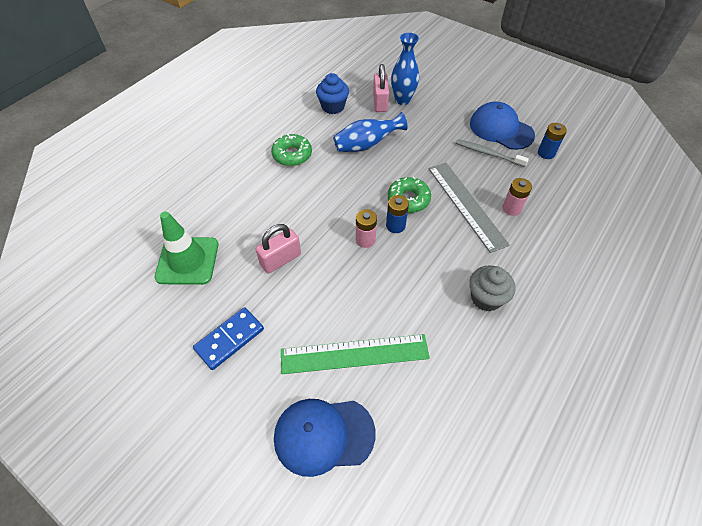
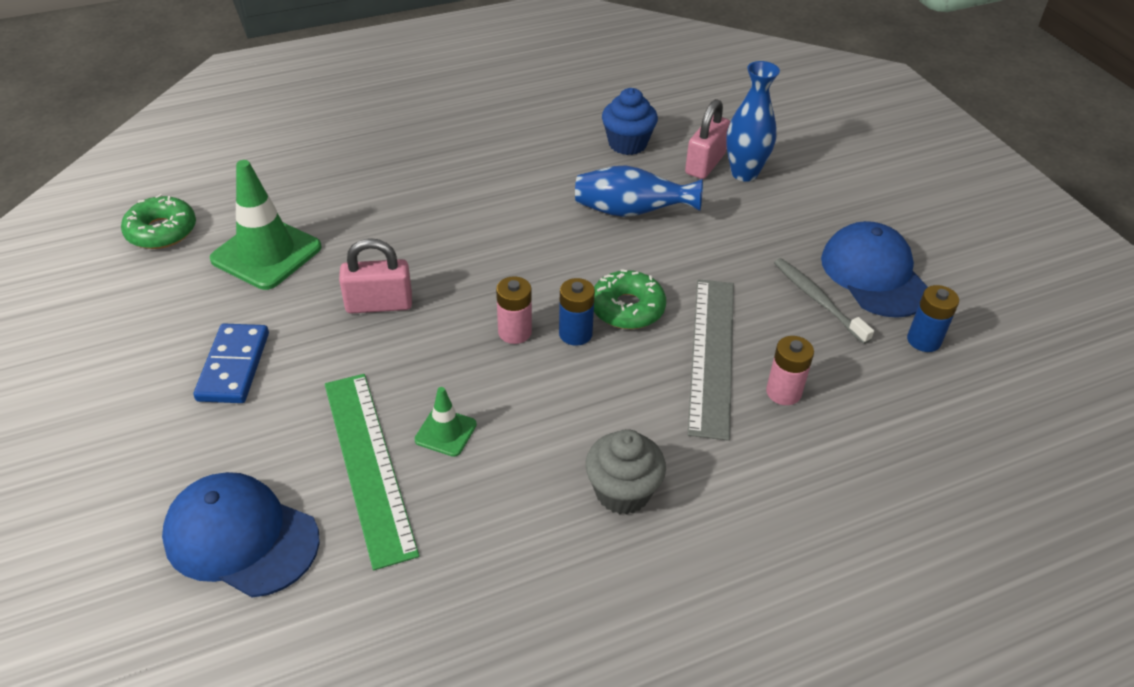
camera: 30 degrees right, 10 degrees down
(229, 339) = (233, 366): blue domino -> blue domino turned 75 degrees counterclockwise
(292, 155) = (512, 183): green donut -> green donut (161, 231)
(354, 354) = (368, 465): green ruler -> green ruler turned 45 degrees clockwise
(378, 314) = (445, 432): none -> green traffic cone

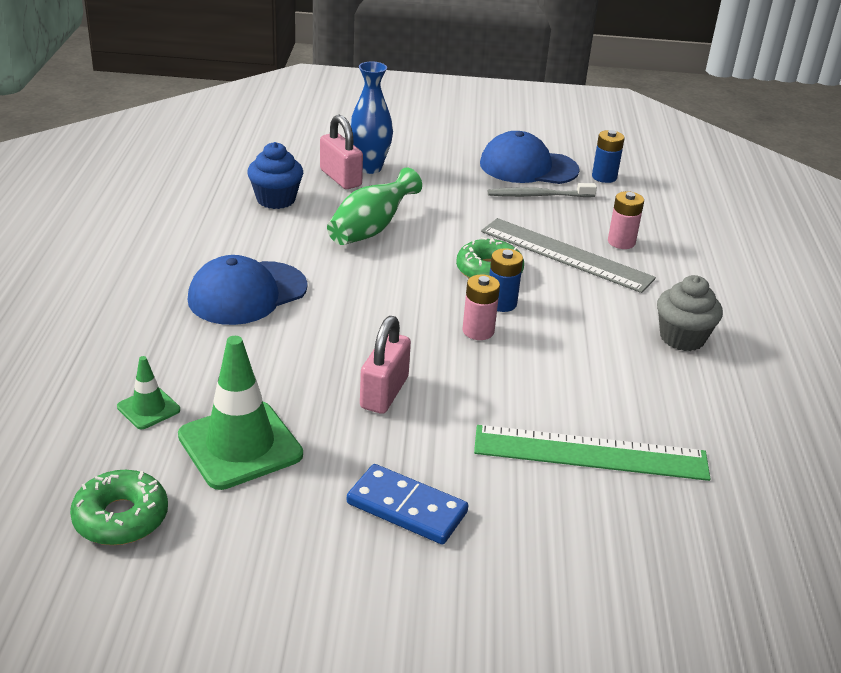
camera: 65 degrees left, 10 degrees down
(241, 537) = (641, 551): blue cap -> blue cap (247, 293)
(445, 432) = (575, 401): green traffic cone -> green traffic cone (148, 408)
(631, 212) = (371, 229): blue vase -> green vase

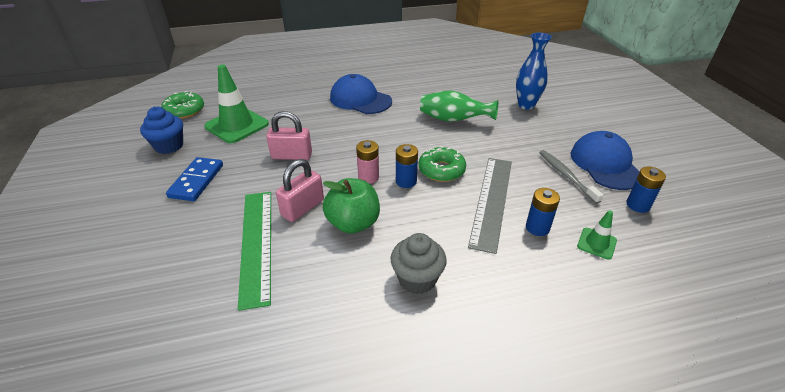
camera: 75 degrees right, 5 degrees up
(148, 408) = (257, 99): green traffic cone -> green traffic cone (596, 243)
(276, 199) = (457, 86): blue cupcake -> blue cupcake (169, 146)
(340, 178) = (502, 99): pink padlock -> pink padlock (302, 208)
(573, 363) = (353, 223): none -> green apple
(621, 242) = (537, 228): pink battery -> blue battery

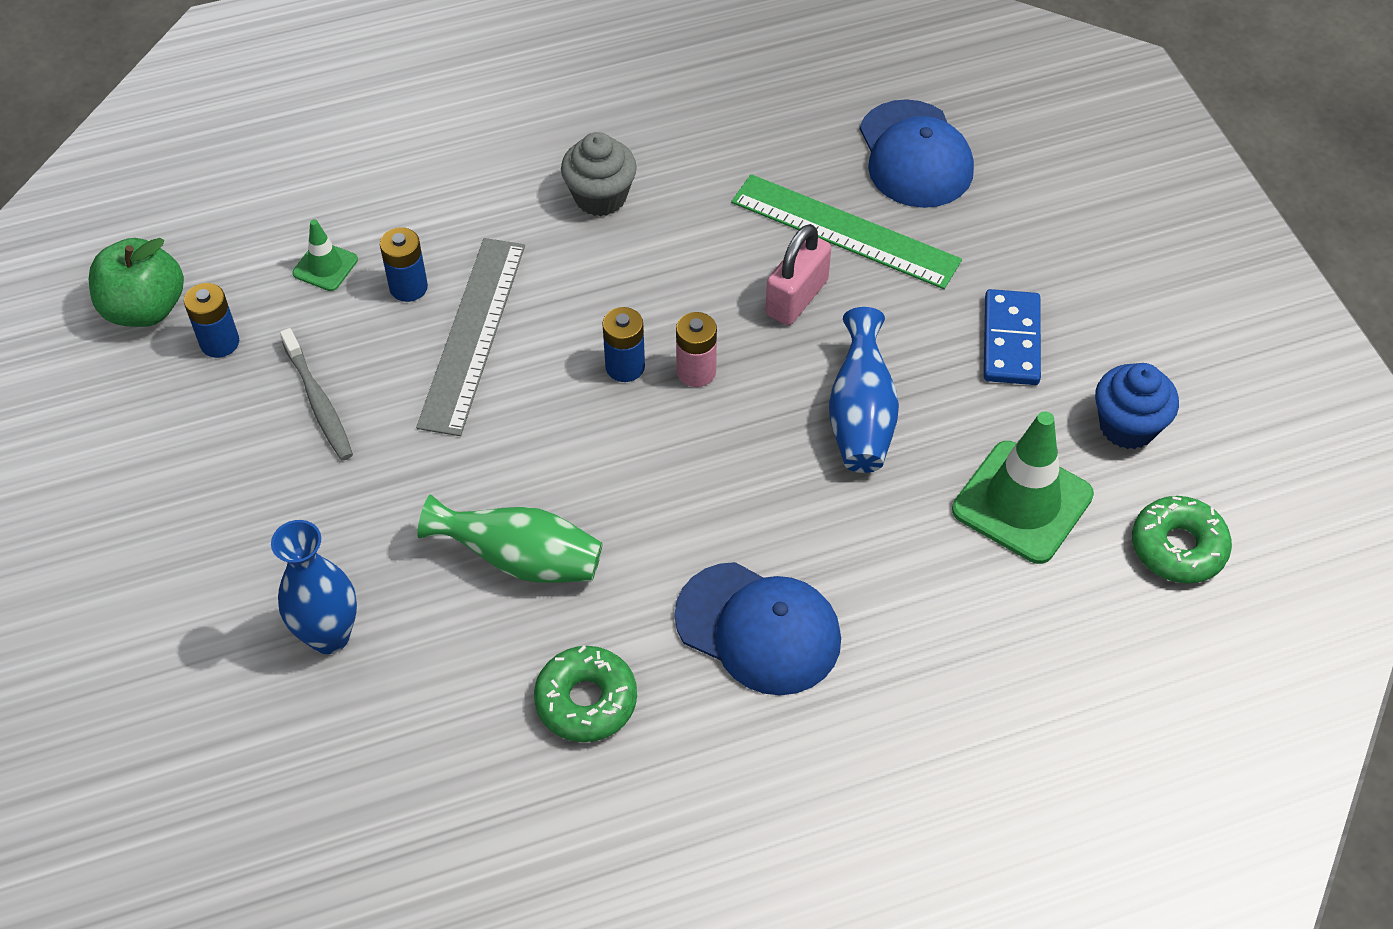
camera: 175 degrees right, 15 degrees up
(256, 244) = (845, 231): green ruler -> green ruler turned 45 degrees counterclockwise
(291, 156) = (861, 416): pink padlock -> blue vase
(353, 223) = (705, 275): green apple -> green apple (145, 309)
(441, 170) = (557, 399): green donut -> green donut (586, 701)
(605, 164) = (228, 438): blue cap -> blue cap (915, 155)

